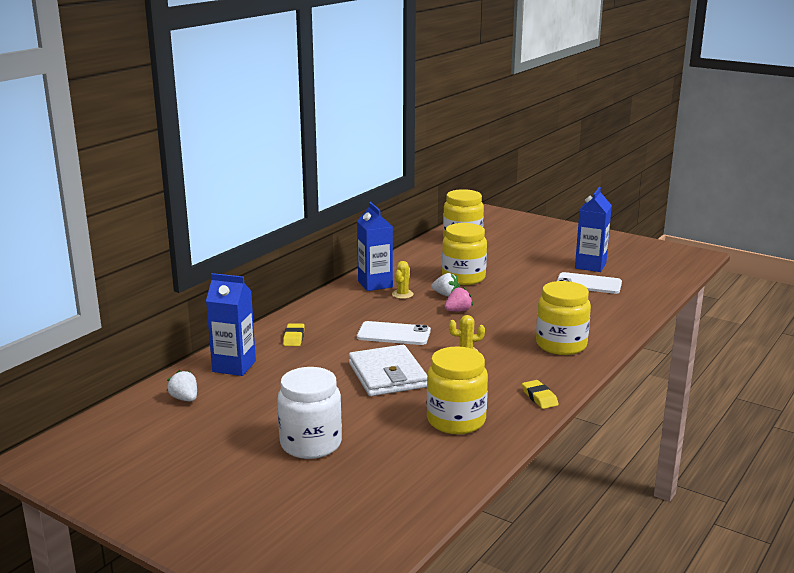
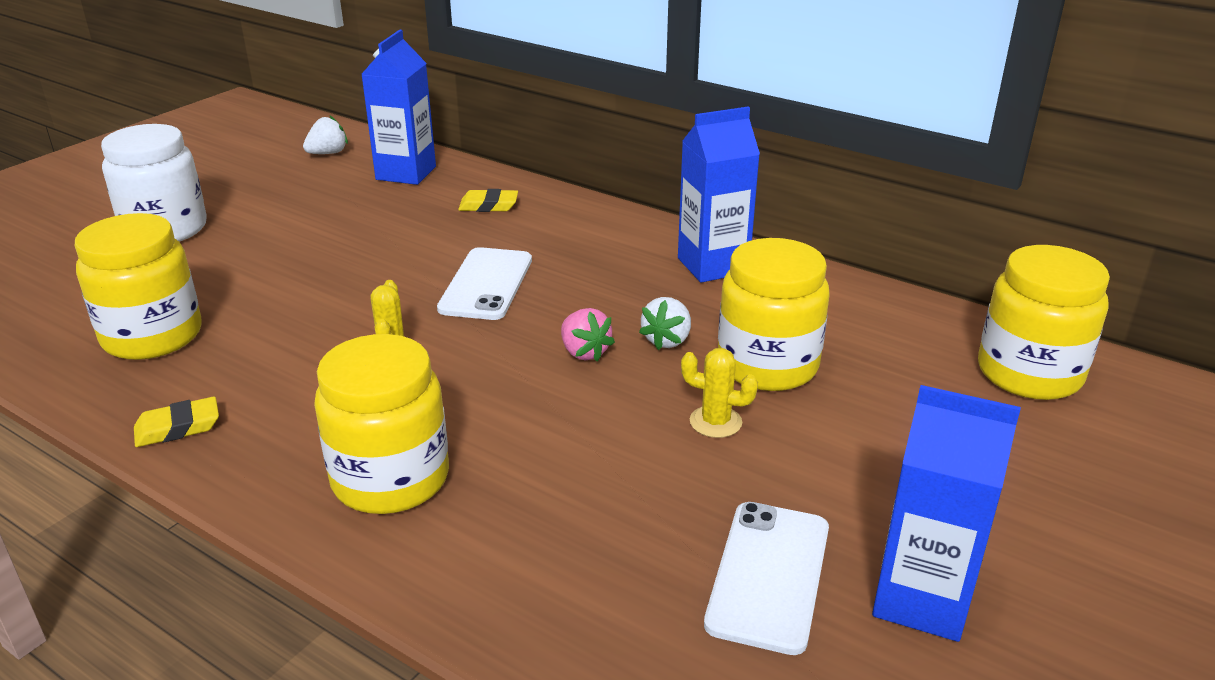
camera: 90 degrees right, 10 degrees up
(387, 375) = (333, 279): white wallet -> none
(402, 294) = (665, 293): yellow cactus -> yellow cactus (715, 422)

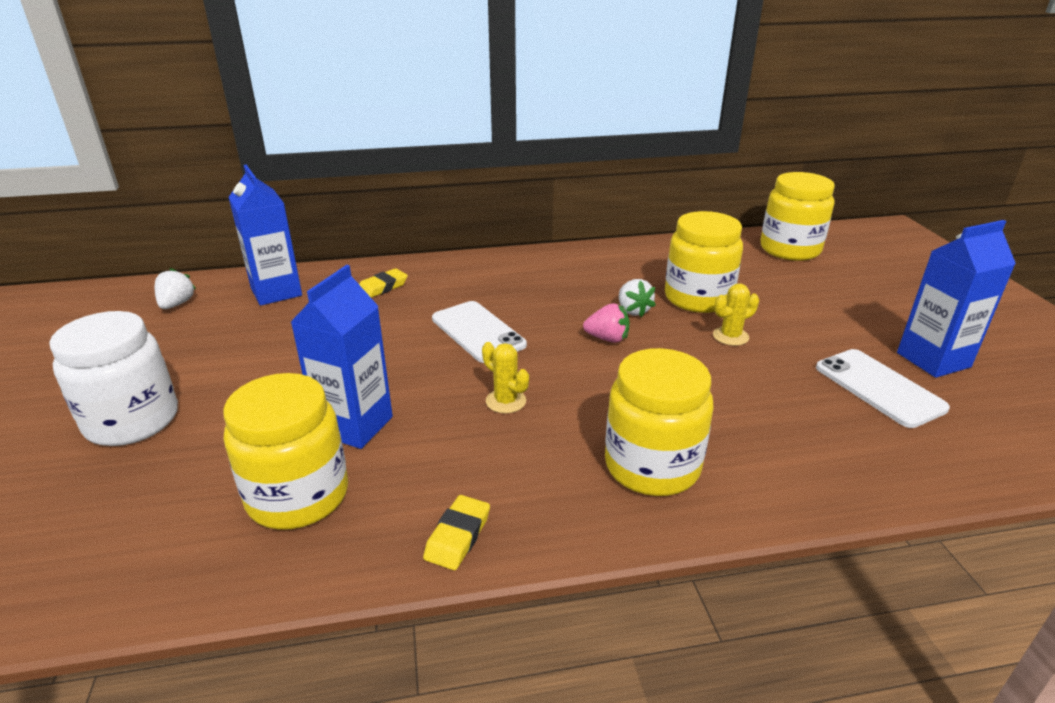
camera: 45 degrees left, 0 degrees up
(713, 265) = (579, 263): blue carton -> blue carton (354, 425)

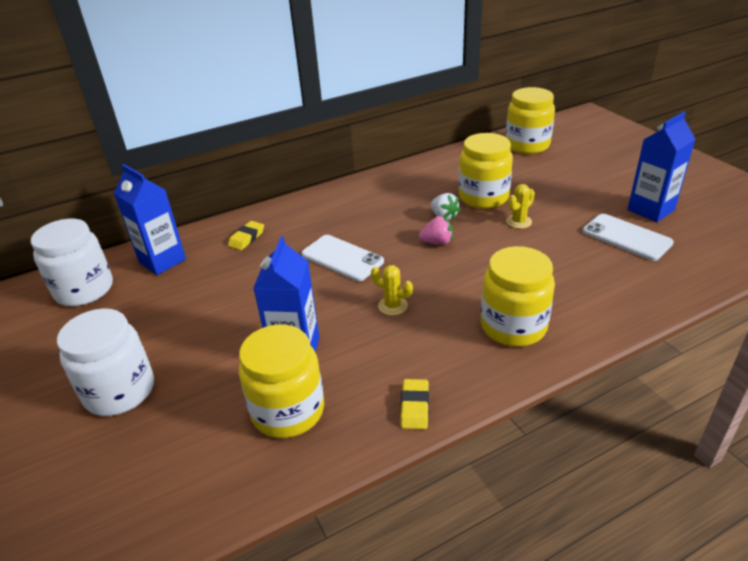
camera: 15 degrees left, 5 degrees up
(177, 304) = (84, 290): white strawberry -> white jar

